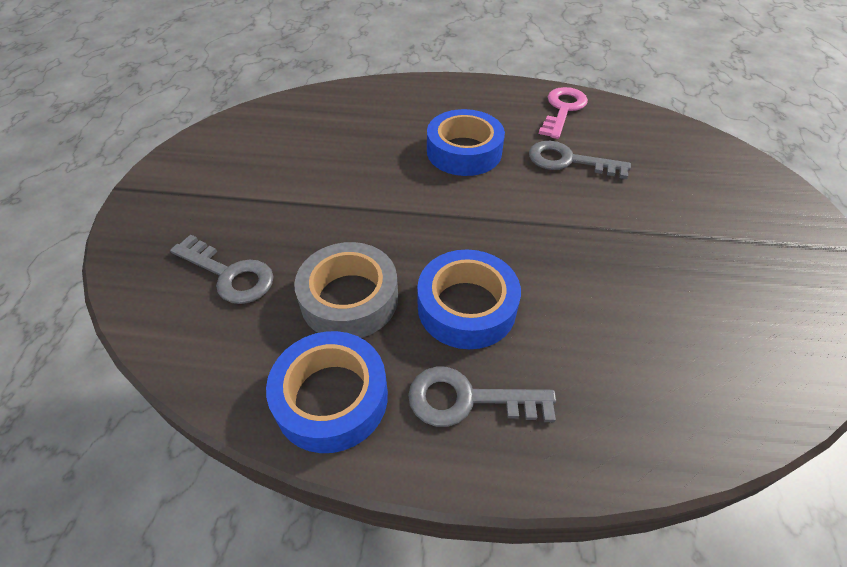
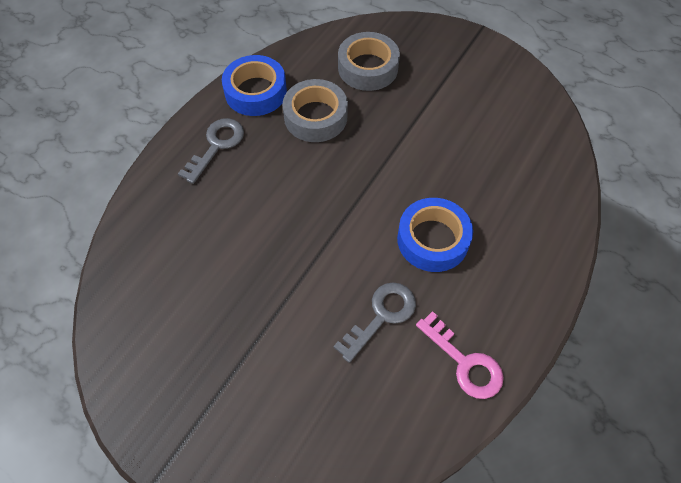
camera: 115 degrees right, 10 degrees up
(229, 274) = (368, 68): grey key -> grey tape
(466, 307) = (274, 171): blue tape -> none

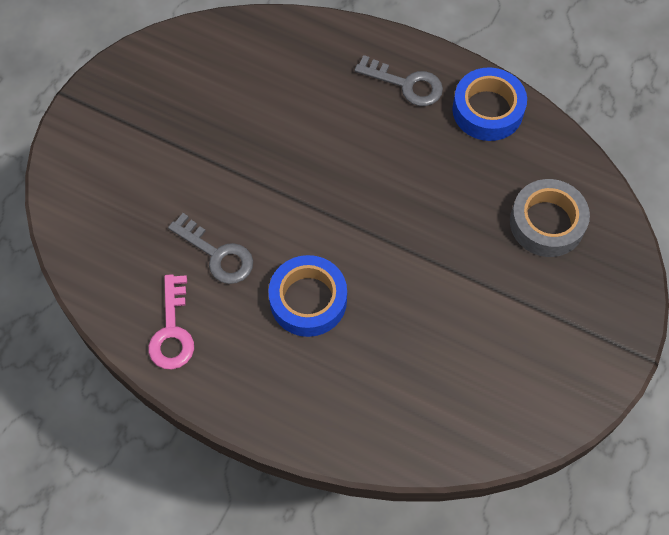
camera: 85 degrees right, 5 degrees up
(315, 117) = (460, 173): grey tape -> none
(464, 362) = (172, 331): pink key -> pink key turned 45 degrees counterclockwise

